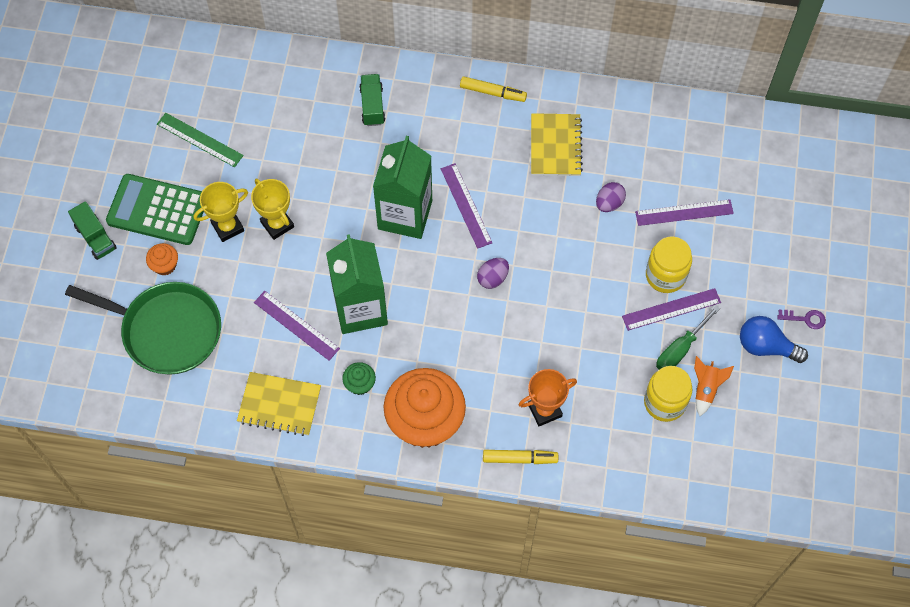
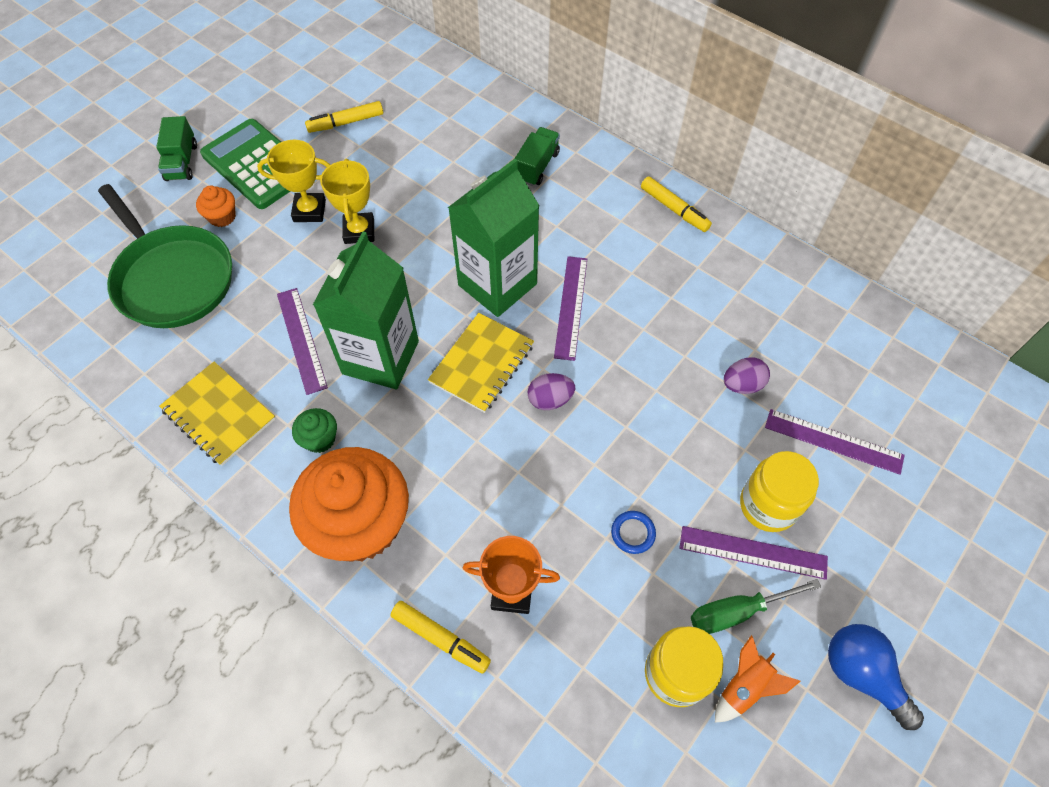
camera: 30 degrees right, 5 degrees down
(199, 140) = (346, 122): green ruler -> yellow marker
(555, 146) = (713, 293): yellow notebook -> yellow notebook (482, 364)
(595, 336) = (633, 533): none -> blue ring
(805, 319) = (940, 667): purple key -> none

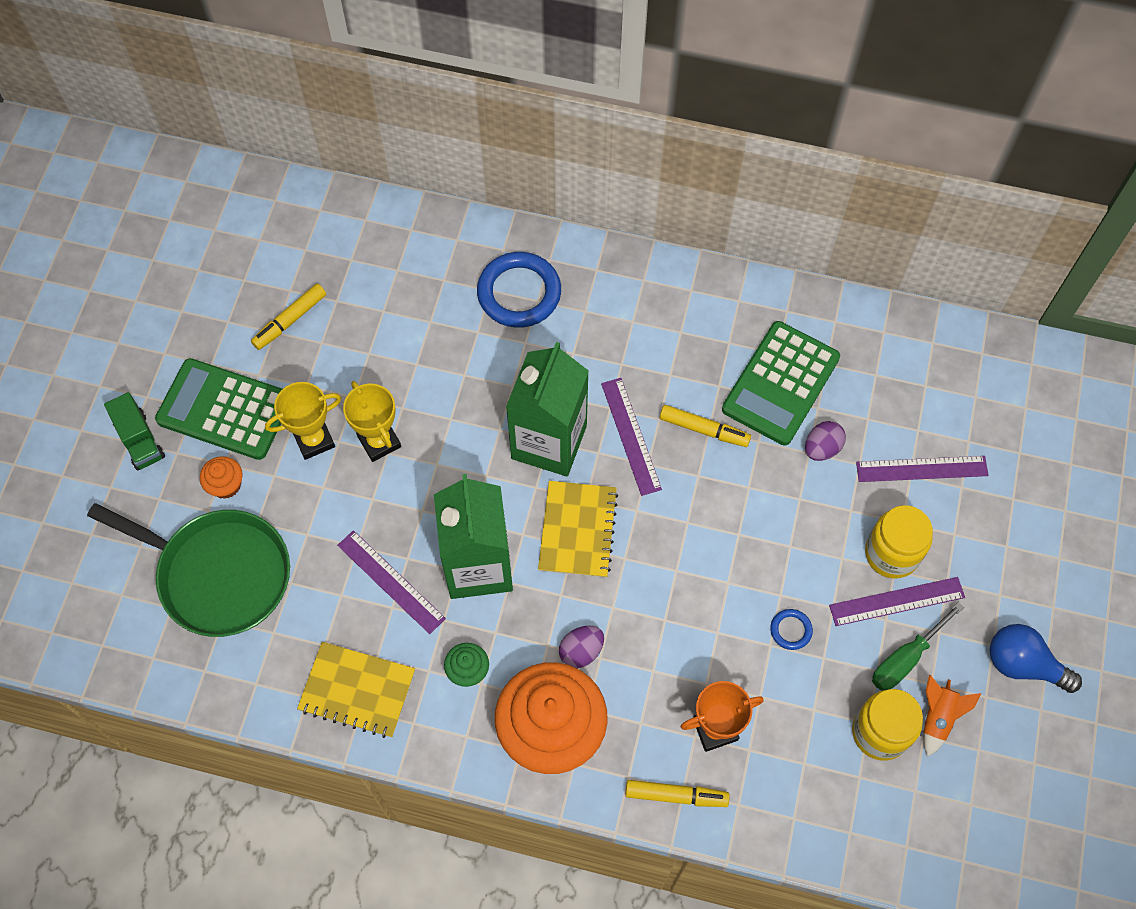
camera: 25 degrees left, 5 degrees up
(536, 166) = (519, 293): green truck -> blue ring
(550, 399) = (658, 538): purple egg -> purple egg (581, 651)
(674, 209) = (678, 287): yellow marker -> yellow marker (704, 430)
(729, 317) = (781, 384): none -> green calculator

